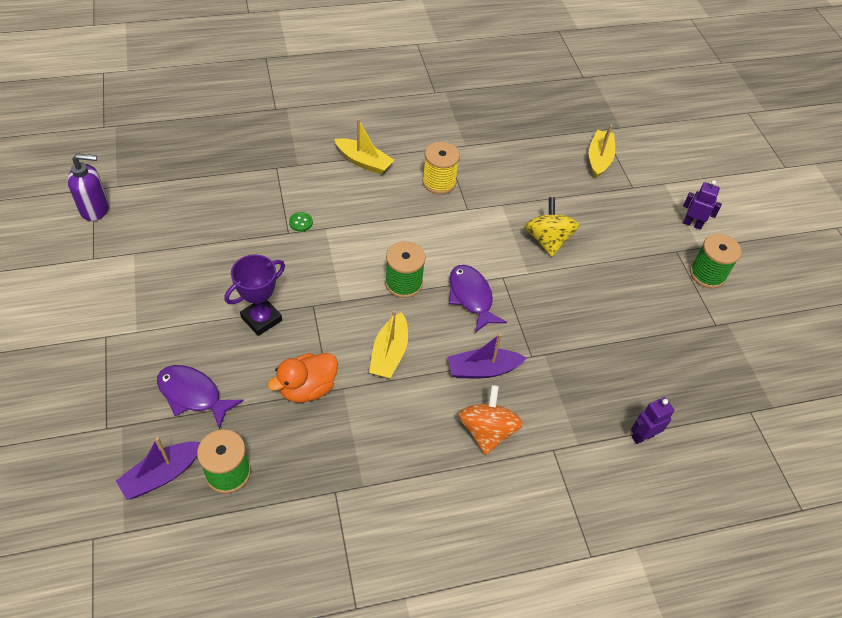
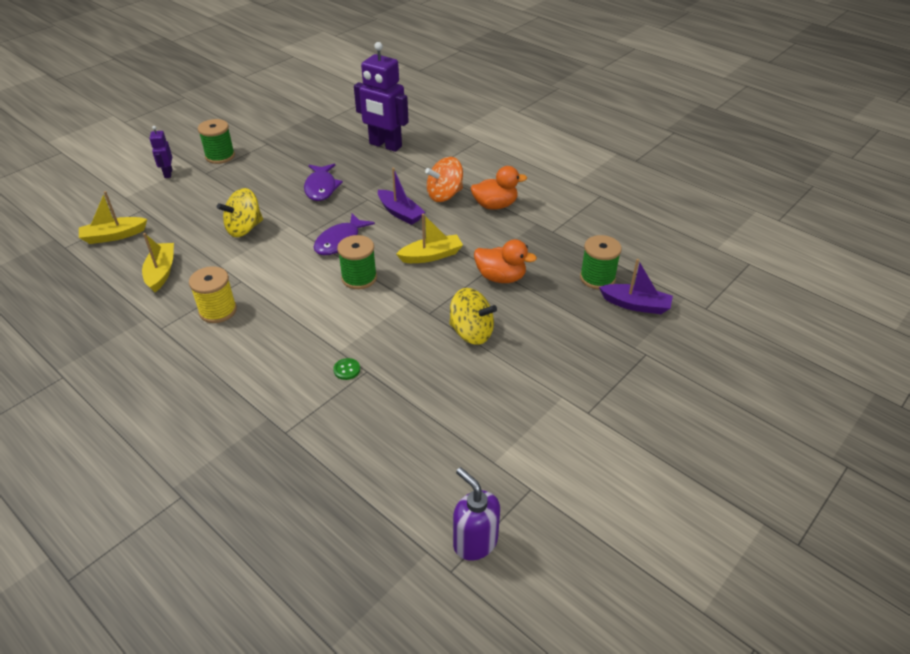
camera: 120 degrees left, 10 degrees down
(193, 395) = (571, 327): purple fish -> purple fish (321, 187)
(261, 319) = (471, 332): purple trophy -> yellow spinning top
(364, 162) = (225, 372): yellow boat -> yellow boat (161, 272)
(428, 468) = (495, 205): none -> orange duck
(642, 436) = (385, 145): purple robot -> purple robot, size x2.09

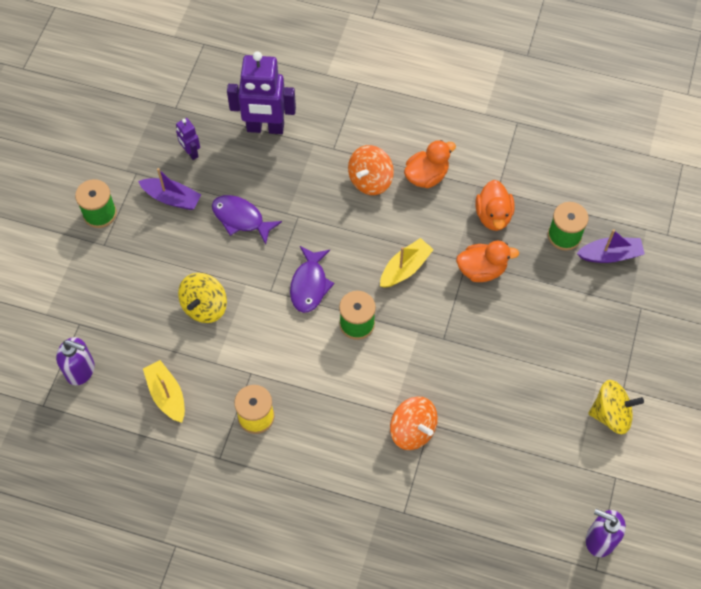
camera: 25 degrees left, 20 degrees up
(114, 236) = (80, 370): yellow boat -> purple soap dispenser
(168, 173) = (64, 262): purple robot -> purple robot (191, 152)
(321, 187) = (241, 218): purple fish -> purple fish turned 150 degrees clockwise
(347, 370) = (412, 430): green button -> orange spinning top
(400, 213) = (342, 223): purple boat -> purple boat (172, 198)
(471, 332) = (491, 345): yellow spinning top -> yellow spinning top (611, 414)
(537, 246) = (493, 216): none -> orange duck

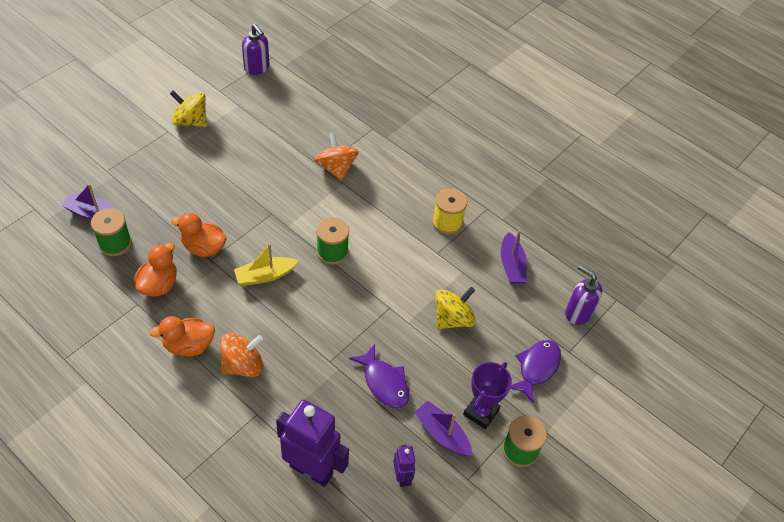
camera: 160 degrees left, 10 degrees down
(145, 230) = (481, 412): none -> purple trophy
(167, 395) = (511, 265): yellow boat -> purple boat
(309, 285) = (353, 297): purple fish -> purple fish (536, 368)

